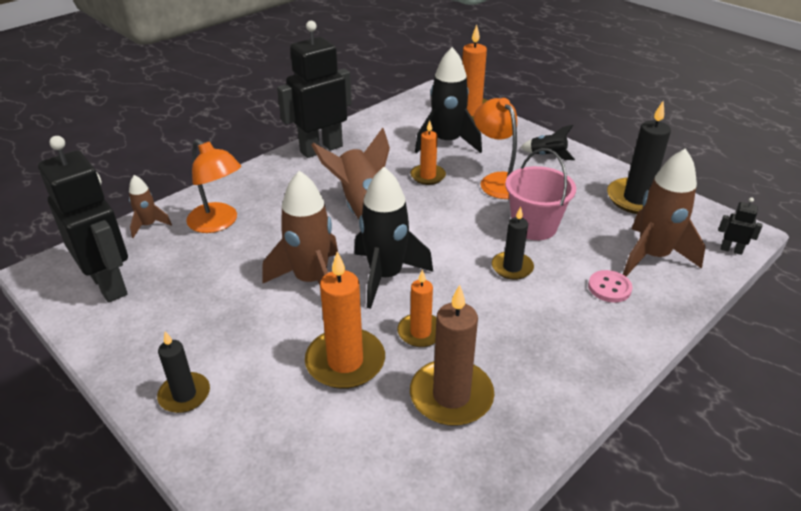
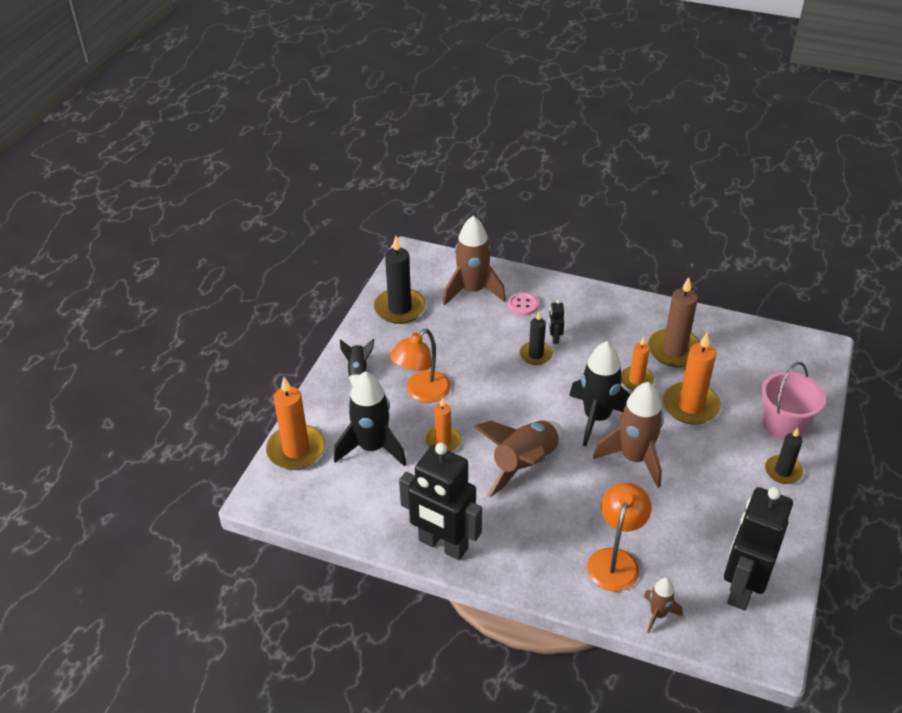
camera: 115 degrees left, 5 degrees up
(534, 226) = (476, 355): pink bucket -> pink bucket (783, 424)
(731, 250) = (439, 258): black robot -> black robot (554, 338)

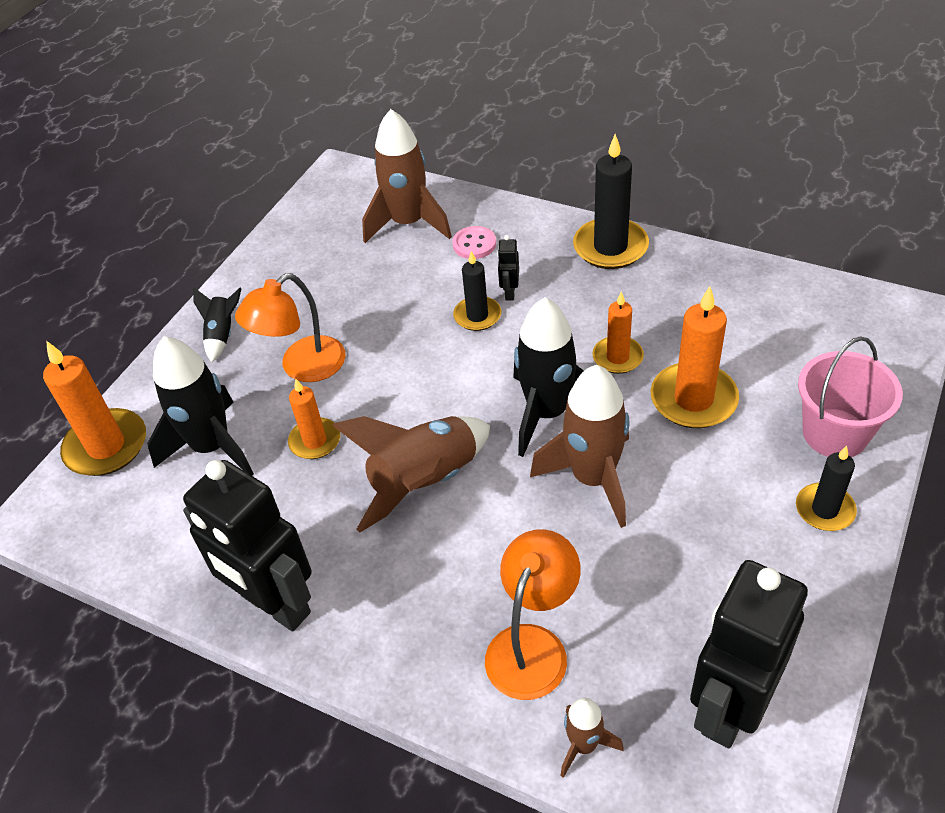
camera: 10 degrees right, 5 degrees up
(400, 308) = (303, 246): black candle -> black candle (610, 247)
(674, 350) = (682, 314): brown candle -> none

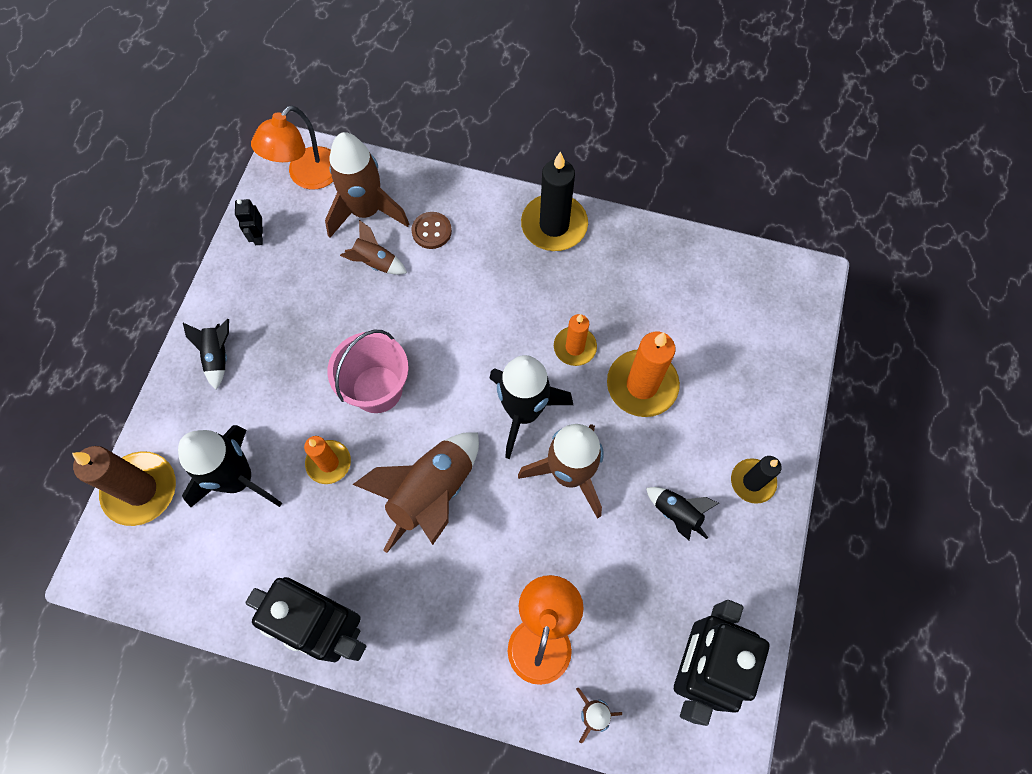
camera: 15 degrees left, 20 degrees up
(106, 446) = (140, 489): orange candle -> brown candle
(302, 367) = (301, 385): orange lamp -> orange lamp (307, 176)
(408, 267) = (375, 263): none -> brown rocket
(474, 244) = (431, 231): pink button -> brown button
(477, 316) = (447, 313): black candle -> none
(509, 292) = (472, 284): black robot -> black robot (258, 236)
(722, 533) = (676, 514): none -> black rocket
(835, 433) = (756, 407): pink bucket -> pink bucket (377, 389)

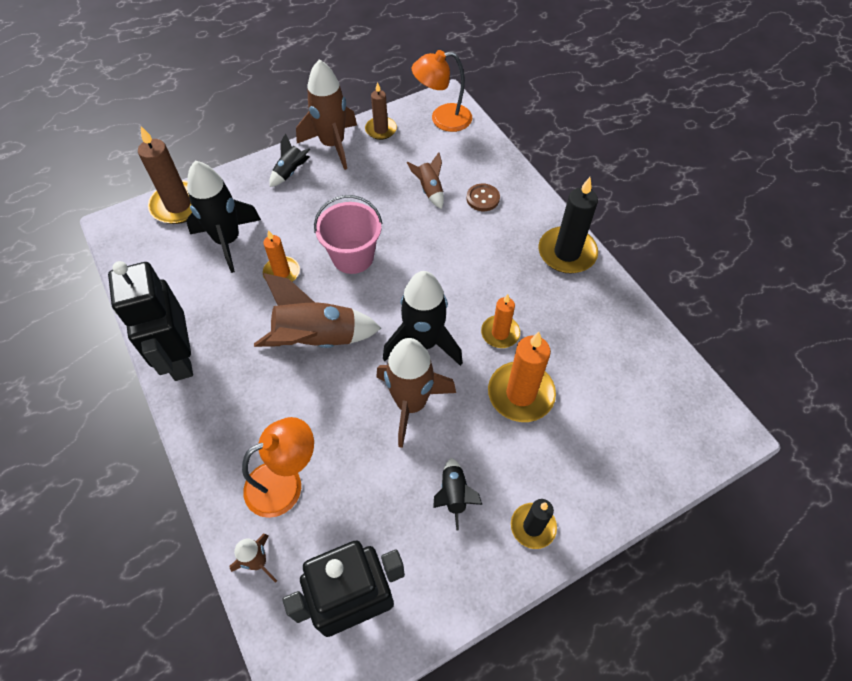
camera: 45 degrees right, 10 degrees down
(258, 236) = (381, 130): black robot -> brown candle
(366, 211) = (456, 160): brown rocket -> brown rocket (333, 145)

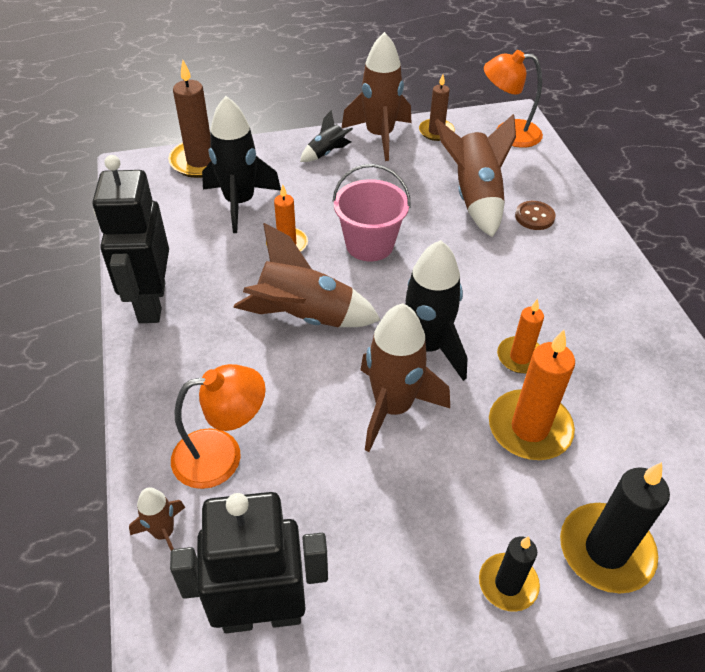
camera: 15 degrees right, 10 degrees down
(429, 190) = (475, 197): brown rocket -> brown rocket, size x1.96
(454, 495) = (417, 520): black rocket -> none
(567, 252) = (623, 290): black candle -> black candle (606, 550)

